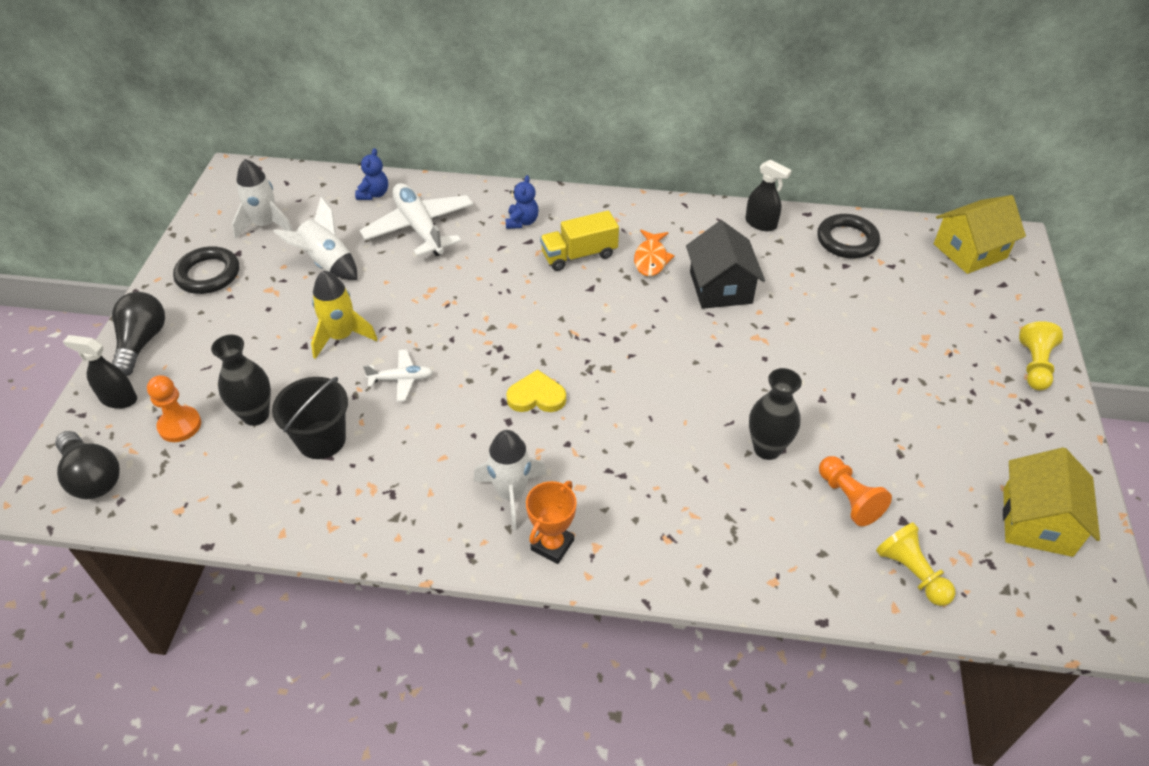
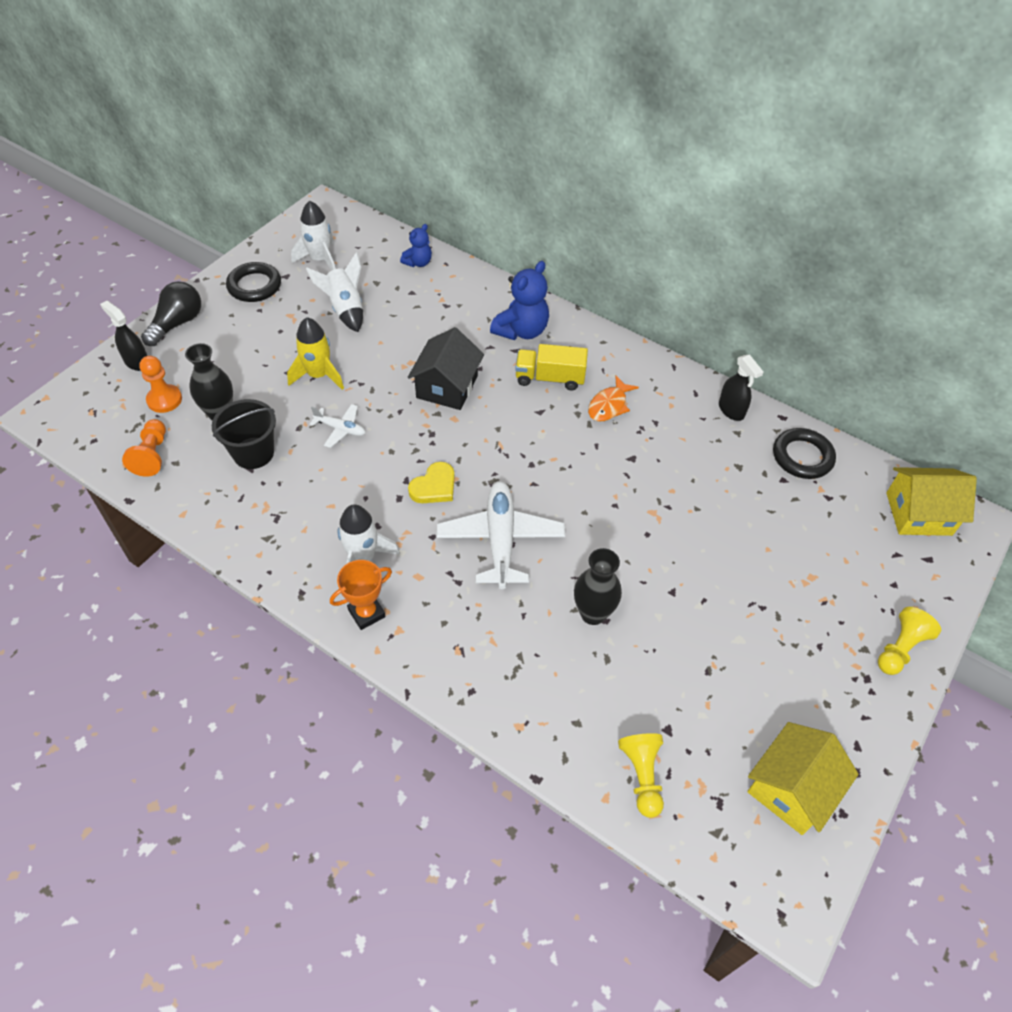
camera: 25 degrees right, 5 degrees up
(92, 477) = (86, 415): black light bulb -> none
(419, 228) = (435, 305): white plane -> white plane (500, 540)
(522, 222) = (521, 331): blue teddy bear -> blue teddy bear, size x1.73
(536, 396) = (434, 486): yellow heart -> yellow heart turned 105 degrees clockwise
(720, 287) = (652, 455): black house -> black house (447, 387)
(848, 499) = (633, 688): orange pawn -> orange pawn (152, 455)

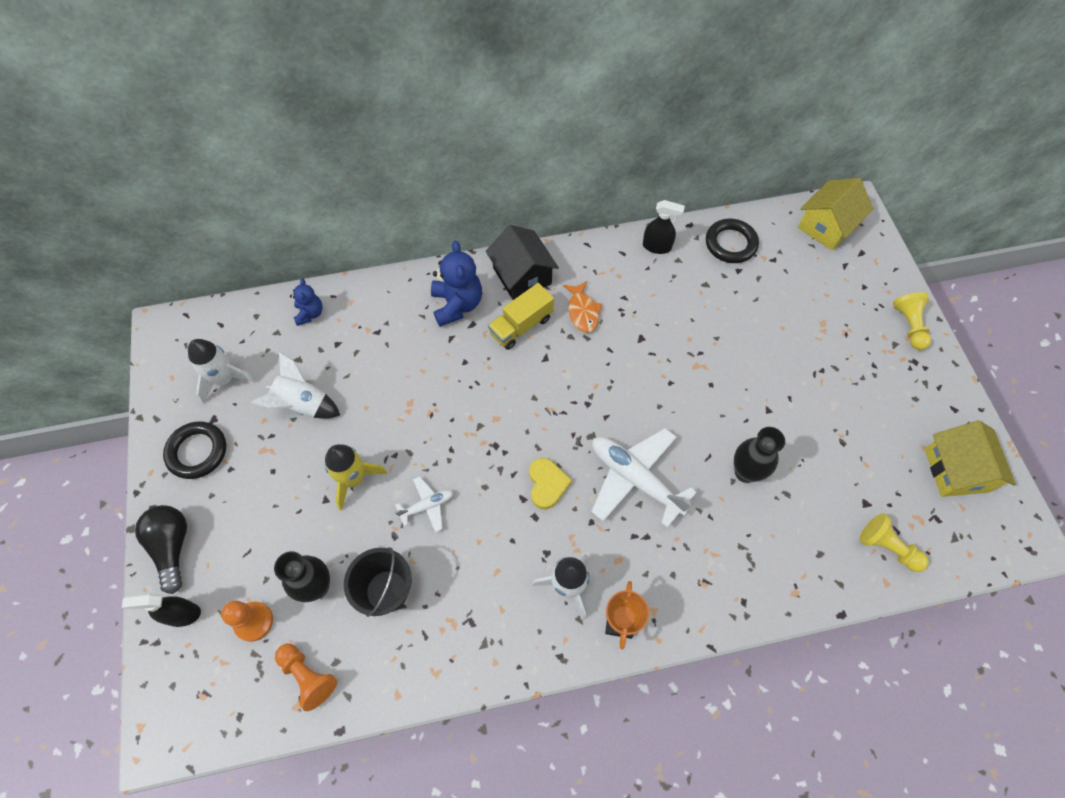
camera: 45 degrees left, 10 degrees up
(447, 387) = (460, 398): black house -> black house (522, 276)

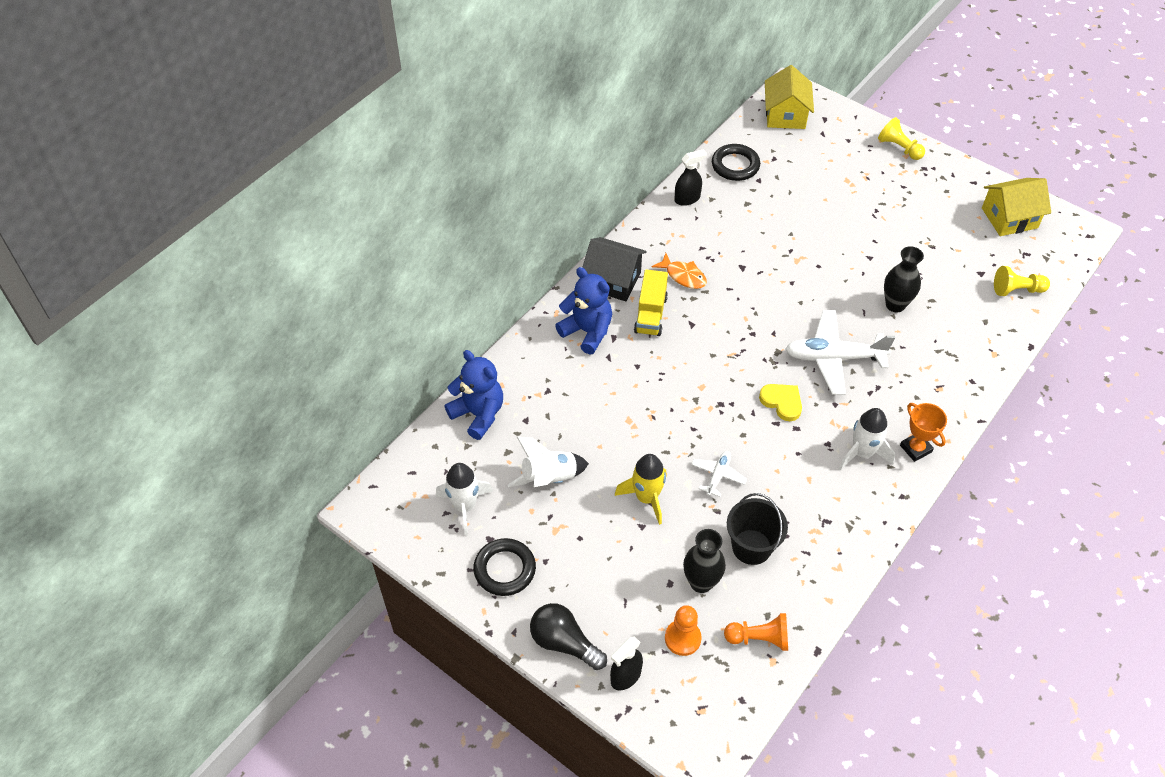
camera: 40 degrees left, 10 degrees down
(310, 313) = (478, 414): blue teddy bear -> blue teddy bear, size x1.73
(956, 470) = (1009, 218): yellow house -> yellow house turned 60 degrees counterclockwise

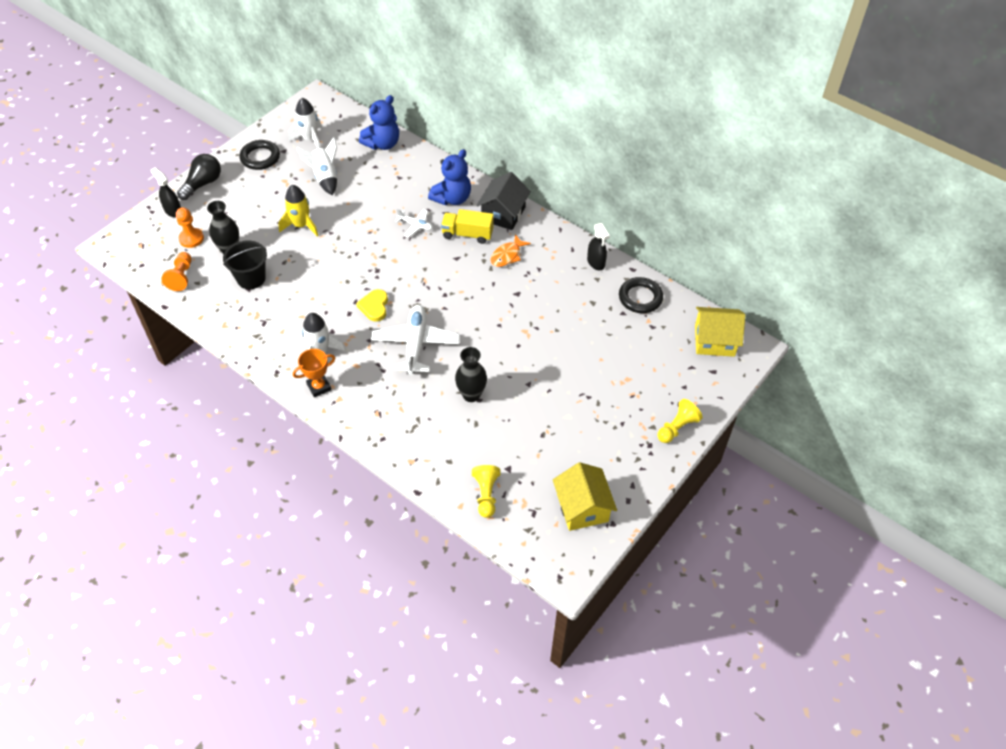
camera: 90 degrees right, 0 degrees up
(718, 475) = (313, 264): white plane -> white plane (415, 225)
(782, 402) = (374, 307): yellow heart -> yellow heart turned 135 degrees clockwise

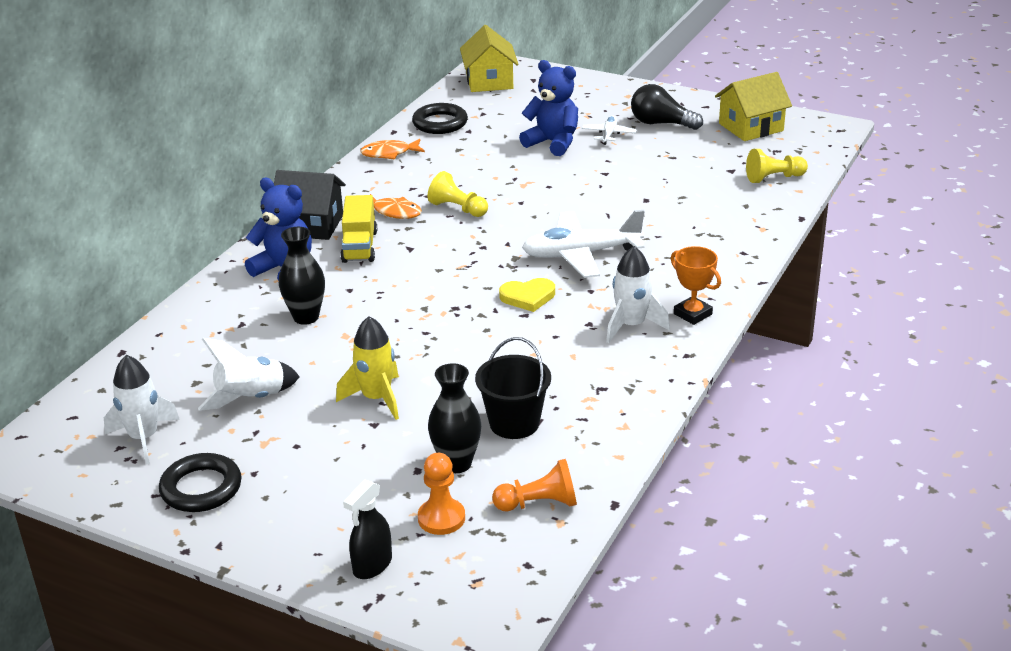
camera: 100 degrees left, 20 degrees down
(203, 184) = (287, 545): black light bulb -> black light bulb (661, 123)
(382, 144) = (156, 355): blue teddy bear -> blue teddy bear (553, 143)
(415, 225) = (351, 291): white plane -> white plane (608, 135)
(471, 395) = (642, 205): black vase -> black vase (306, 317)
(596, 263) = (389, 153): black spray bottle -> orange fish
(677, 427) = (619, 91): yellow pawn -> yellow pawn (458, 209)

